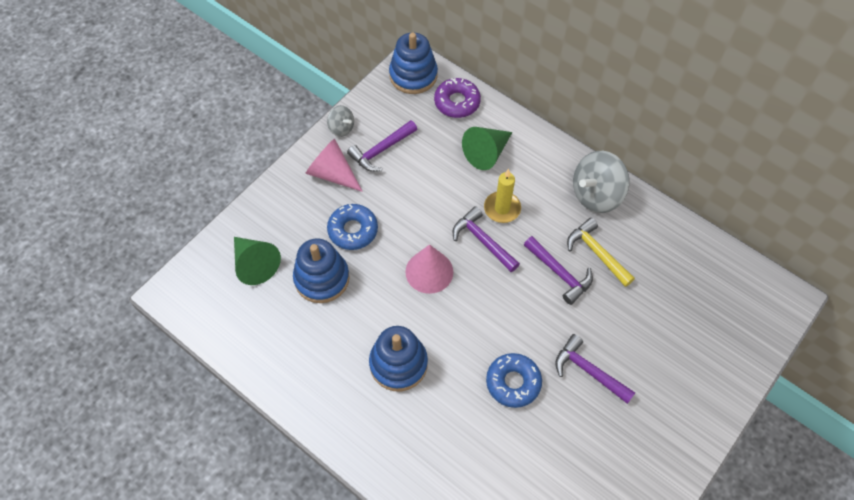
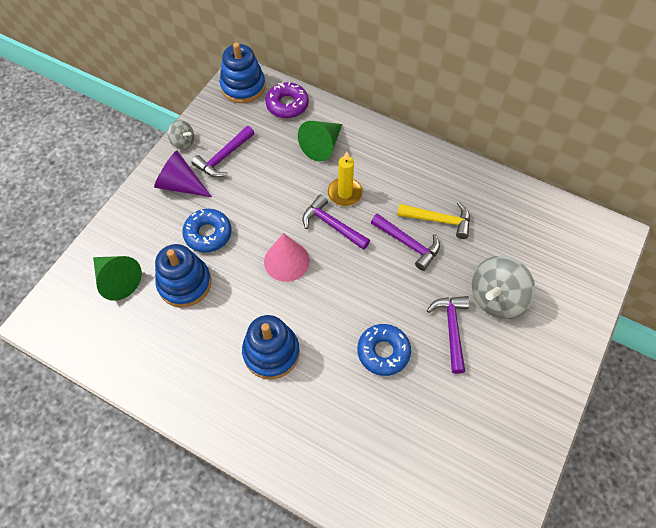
camera: 10 degrees left, 0 degrees up
(332, 173) = (180, 185): pink cone -> purple cone
(588, 371) = (451, 329): purple hammer -> purple hammer turned 60 degrees clockwise
(596, 195) = (428, 168): grey spinning top -> grey spinning top (496, 298)
(597, 253) = (438, 220): yellow hammer -> yellow hammer turned 150 degrees clockwise

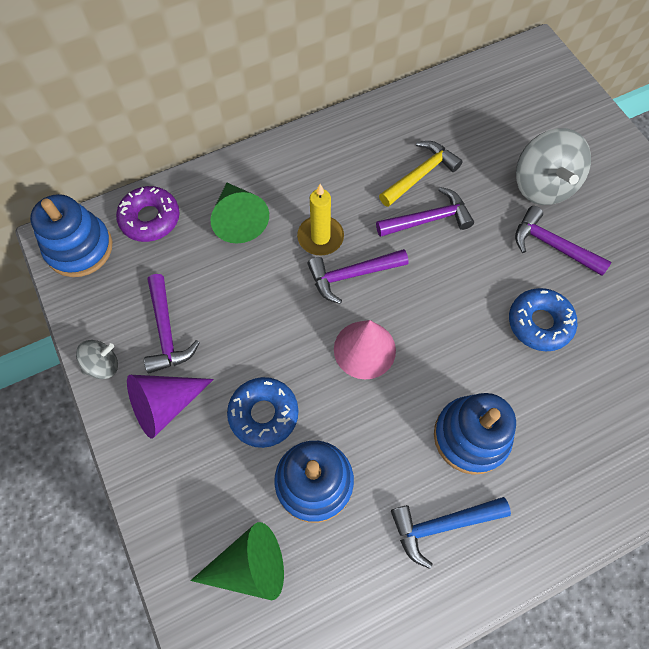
camera: 55 degrees left, 5 degrees up
(203, 366) = (442, 525): none -> blue hammer

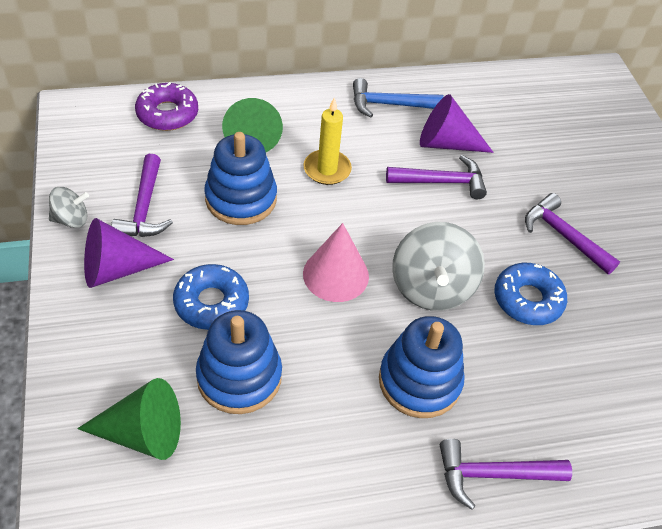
camera: 10 degrees right, 15 degrees down
(79, 248) = (91, 120): blue stacking toy -> blue stacking toy (241, 199)
(352, 275) = (347, 208): purple hammer -> purple hammer (493, 475)
(420, 175) = (446, 143): yellow hammer -> purple cone
(442, 525) = (360, 454): blue hammer -> blue hammer (389, 104)
(542, 185) = (570, 183): grey spinning top -> grey spinning top (431, 287)

